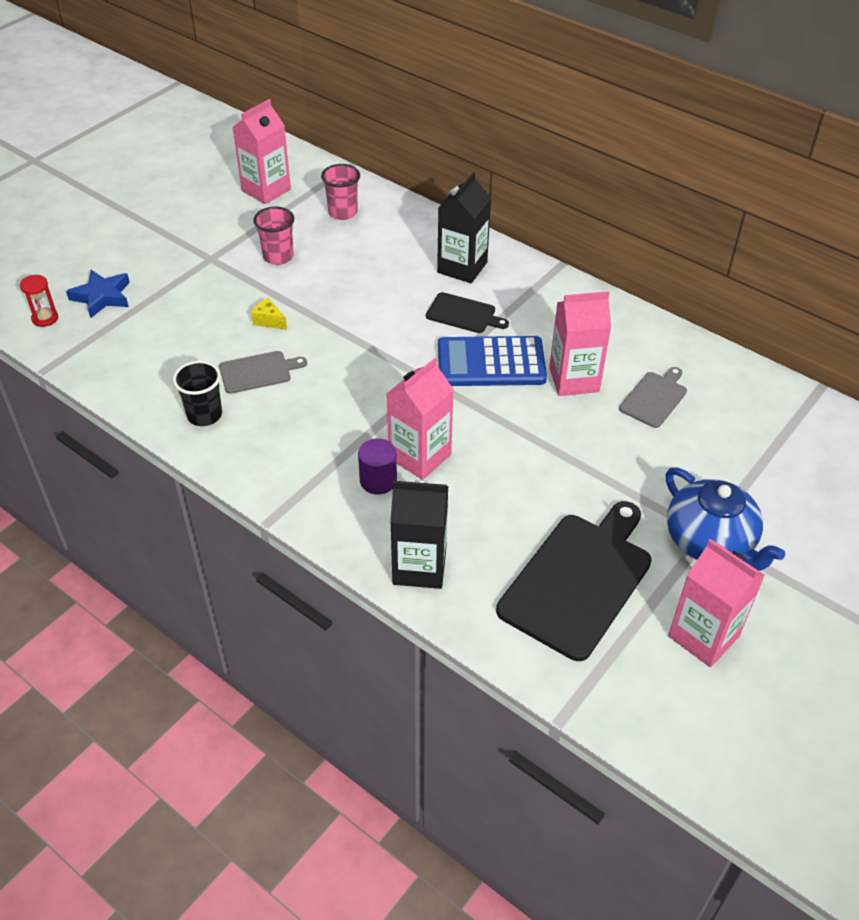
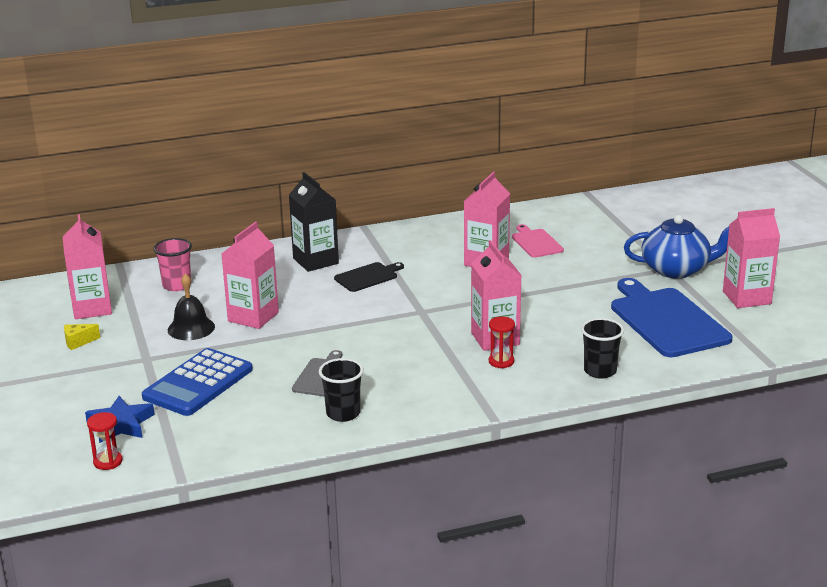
camera: 55 degrees left, 20 degrees down
(269, 321) = (267, 355): yellow cheese -> yellow cheese (78, 342)
(278, 256) = (191, 328): pink cup -> black bell
(326, 281) = (253, 317): none -> pink carton
(378, 481) = (501, 361): purple cylinder -> red hourglass
(419, 567) = (600, 371): black carton -> black cup
(491, 363) = (433, 283): blue calculator -> blue calculator (198, 383)
(578, 580) = (666, 320): black cutting board -> blue cutting board
(654, 398) = (536, 242): grey cutting board -> pink cutting board

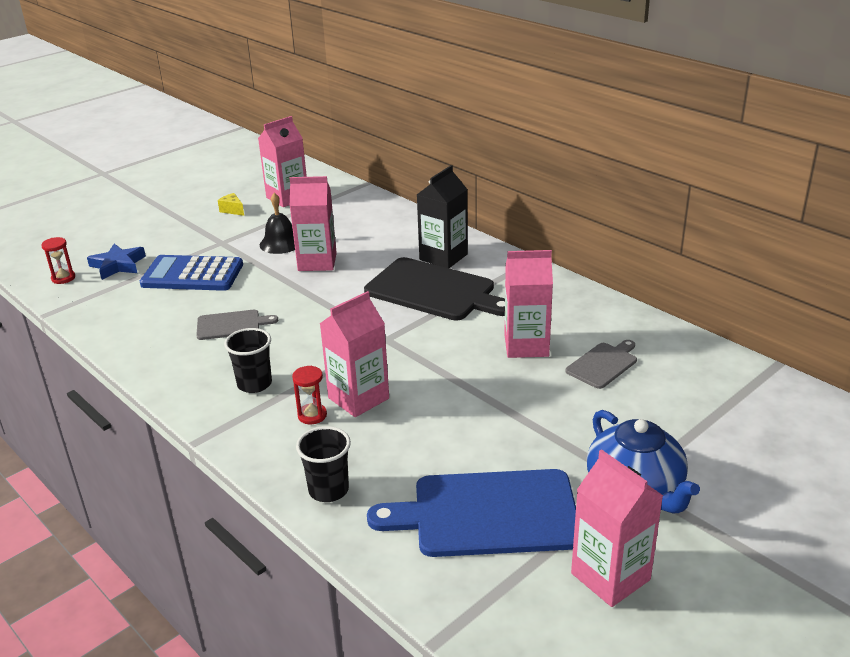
camera: 65 degrees right, 5 degrees up
(177, 285) = (348, 215): pink cup -> none
(343, 413) = (170, 355): black cup -> black cup (254, 384)
(368, 277) = (434, 291): black cutting board -> black cutting board, size x1.96
(536, 242) = (603, 364): pink cutting board -> grey cutting board
(666, 320) = (487, 514): blue cutting board -> blue cutting board turned 135 degrees counterclockwise

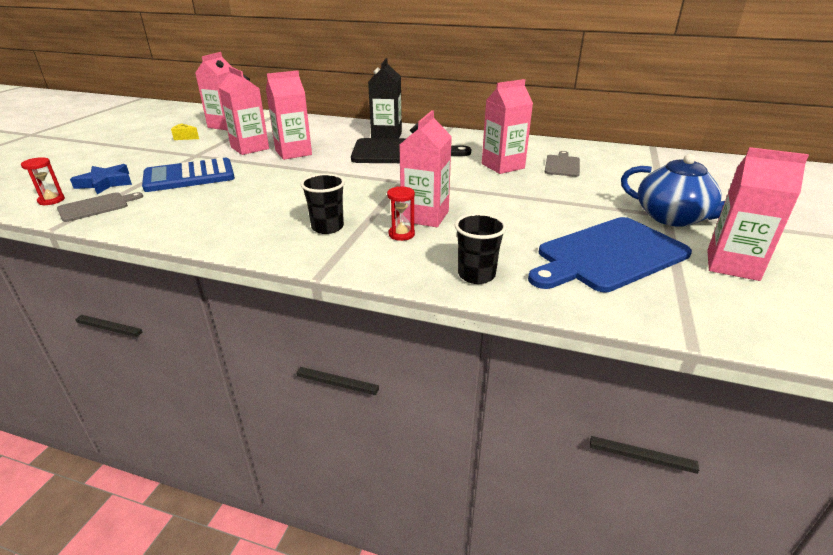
camera: 30 degrees left, 0 degrees up
(231, 325) = (262, 198): grey cutting board -> grey cutting board (96, 206)
(280, 243) = (250, 148): black bell -> pink carton

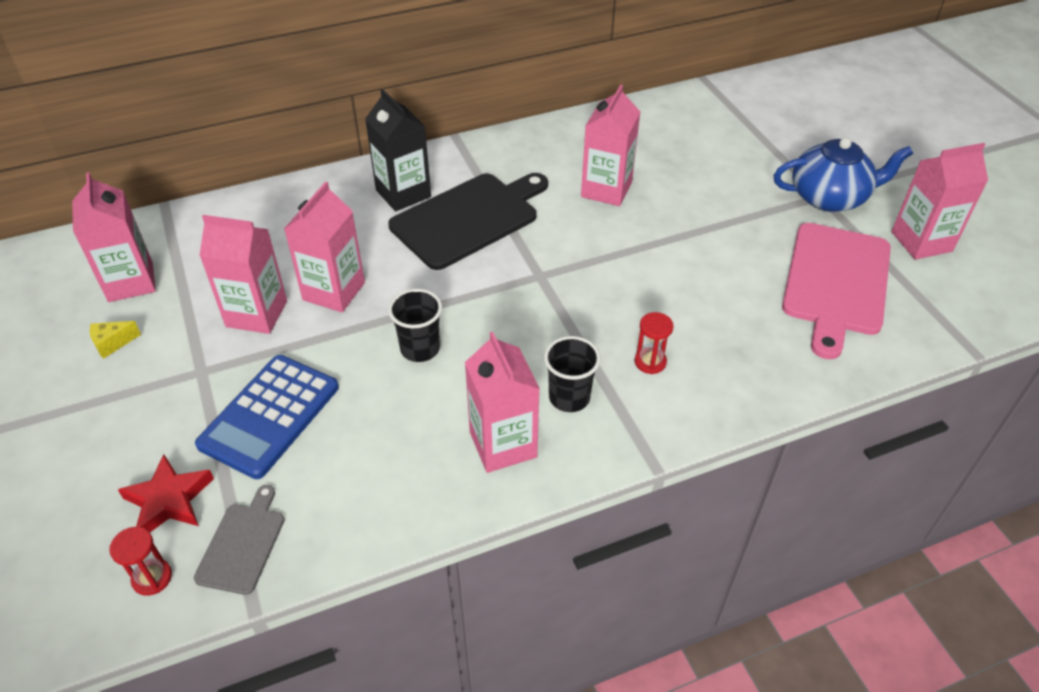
camera: 40 degrees left, 15 degrees up
(105, 183) = (169, 500): blue star -> red star
(425, 216) = (636, 321): pink carton -> pink carton (503, 444)
(476, 275) = (774, 375): black cup -> black cup (420, 349)
(562, 165) = (659, 157): grey cutting board -> none
(608, 255) = (836, 283): blue cutting board -> pink cutting board

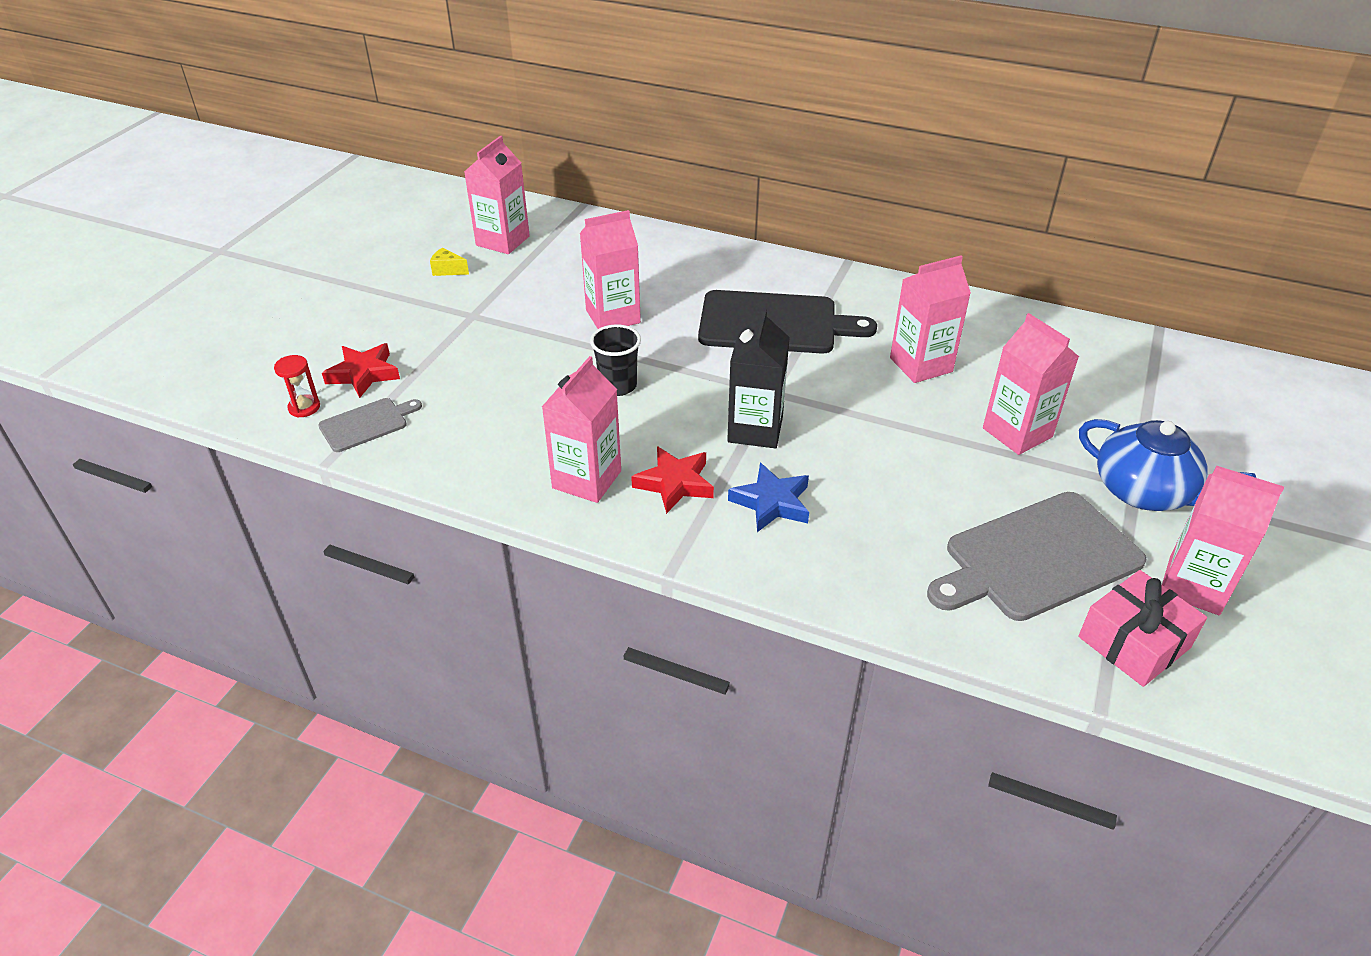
camera: 45 degrees right, 5 degrees down
(256, 314) = (547, 301): pink carton -> pink carton (1017, 432)
(269, 416) = (474, 365): blue calculator -> none
(403, 193) = (749, 280): black carton -> black carton (755, 430)
(569, 397) = (674, 483): black cup -> red star
(650, 362) = (771, 503): red hourglass -> blue star
(836, 283) = (1037, 558): pink cutting board -> grey cutting board
(940, 300) = (1134, 642): none -> pink gift

